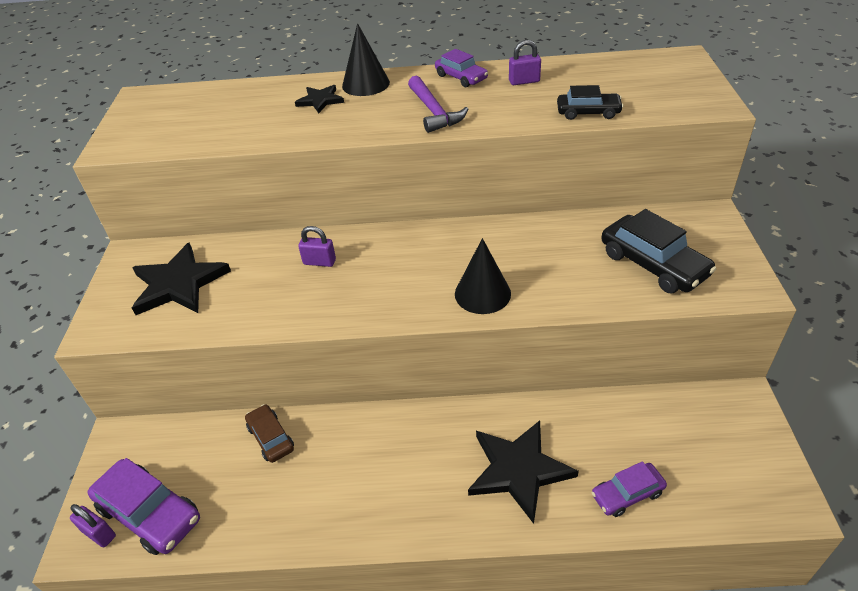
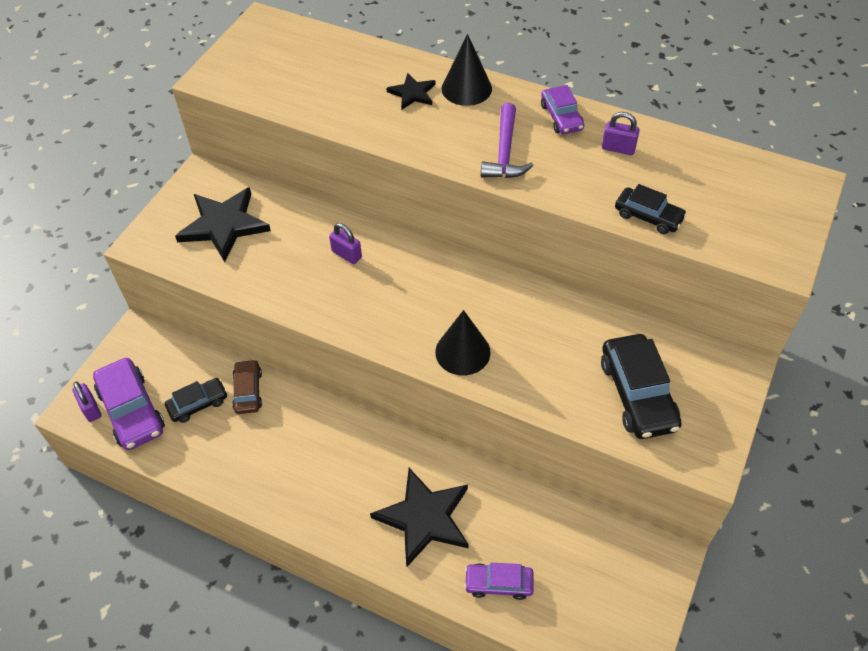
camera: 25 degrees right, 10 degrees up
(223, 473) = (198, 404): none -> black car

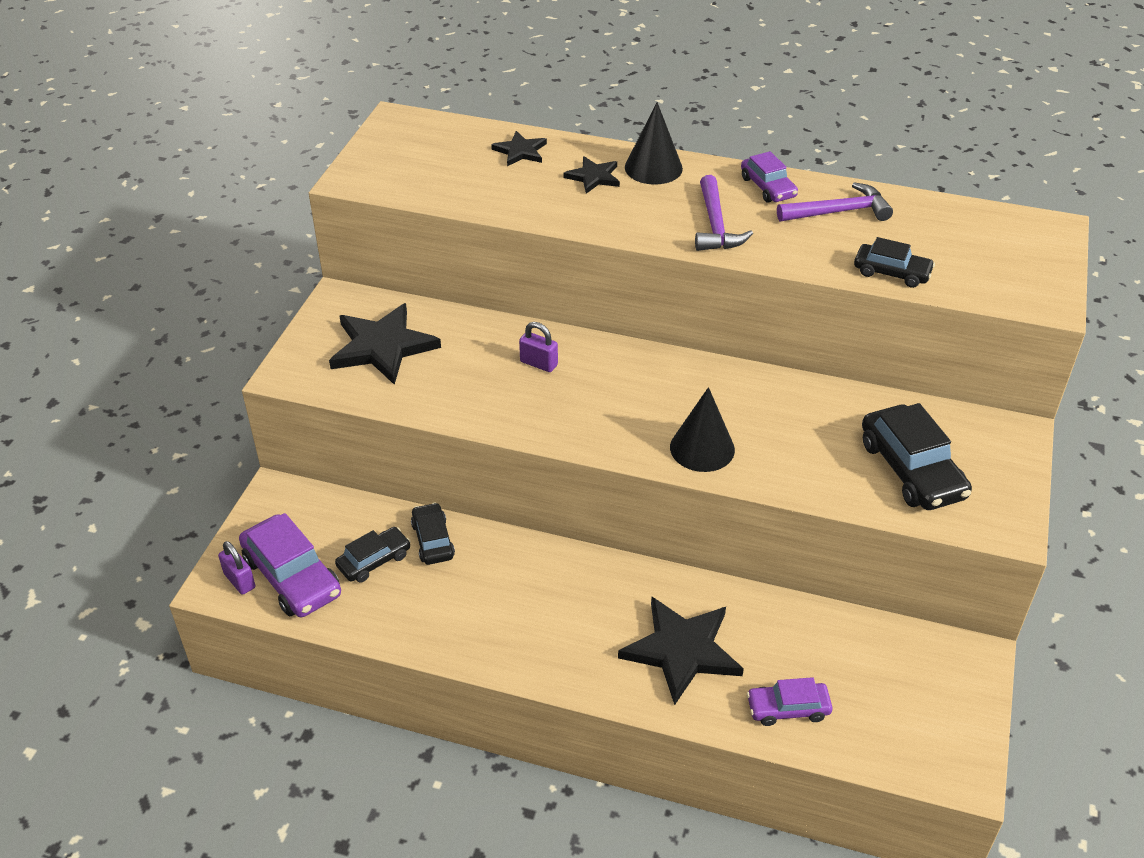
camera: 10 degrees left, 10 degrees down
(248, 391) = (433, 540): brown car -> black car
(357, 62) = (520, 151): none -> black star
(618, 148) = (839, 212): purple padlock -> purple hammer

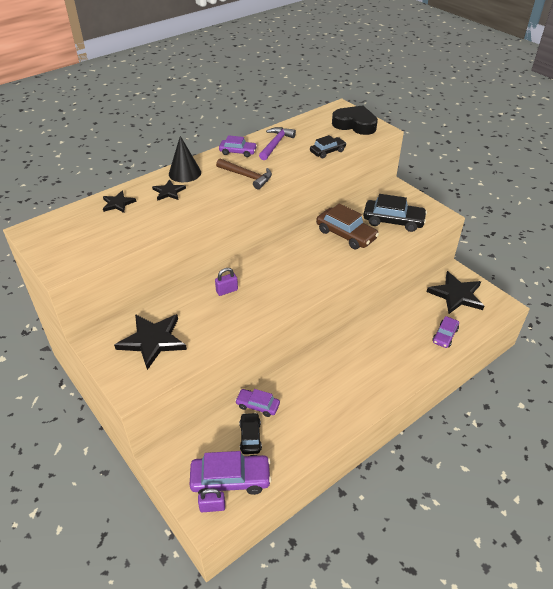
camera: 55 degrees left, 0 degrees up
(433, 540) = (257, 405): black car -> purple car
(681, 650) = (393, 351): black star -> black star (456, 295)
(702, 448) = (331, 268): black cone -> none
(715, 225) = (247, 176): purple hammer -> brown hammer
(804, 427) = (346, 234): none -> brown car
(1020, 267) = (355, 124): none -> black heart

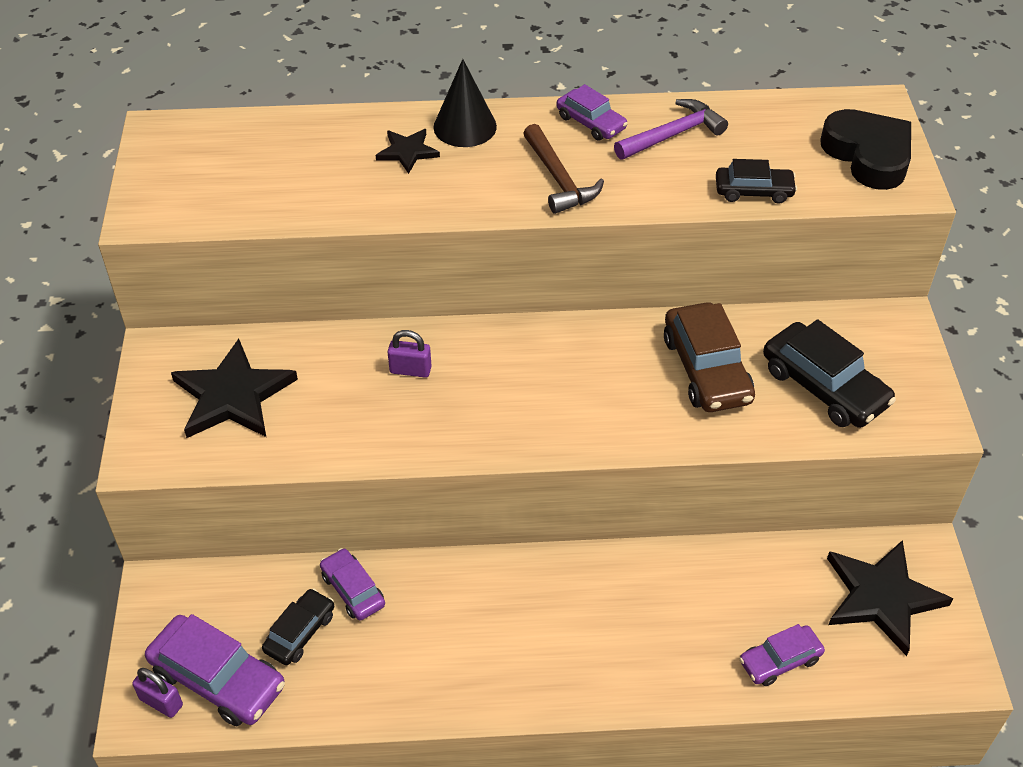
camera: 35 degrees right, 5 degrees up
(118, 203) = (314, 139): black star -> none

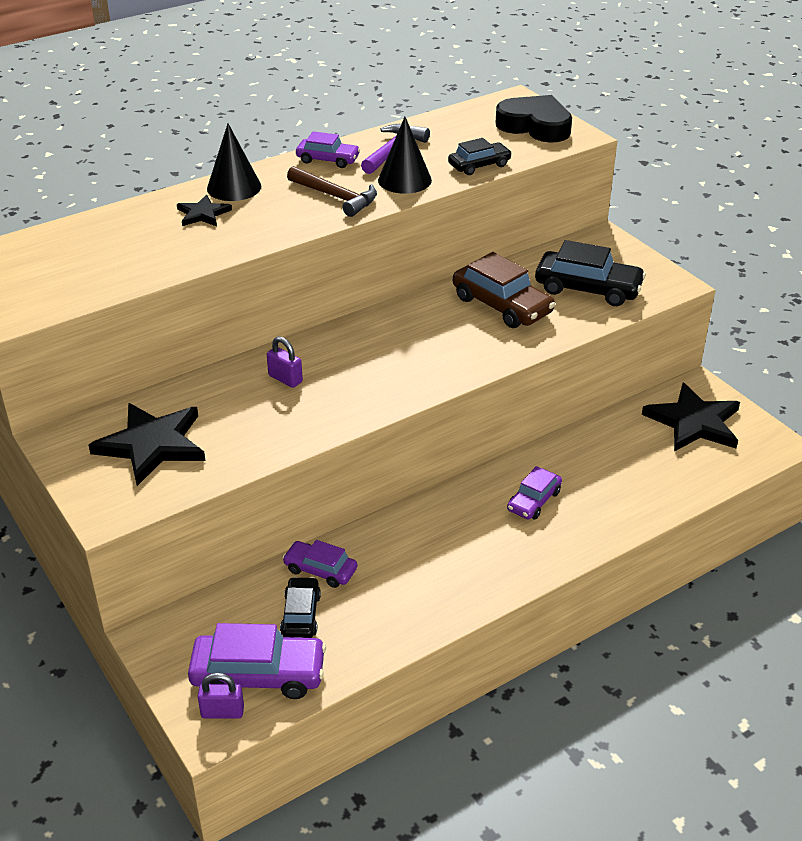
camera: 30 degrees left, 10 degrees down
(410, 370) = (285, 379): purple padlock -> purple padlock turned 60 degrees clockwise
(652, 182) = (404, 180): none -> black cone
(780, 660) = (661, 484): purple car -> purple car (534, 501)

